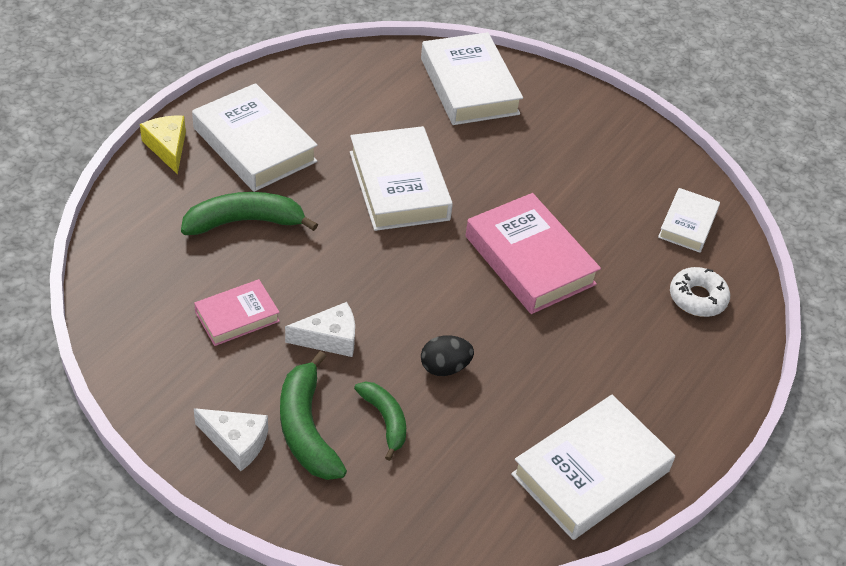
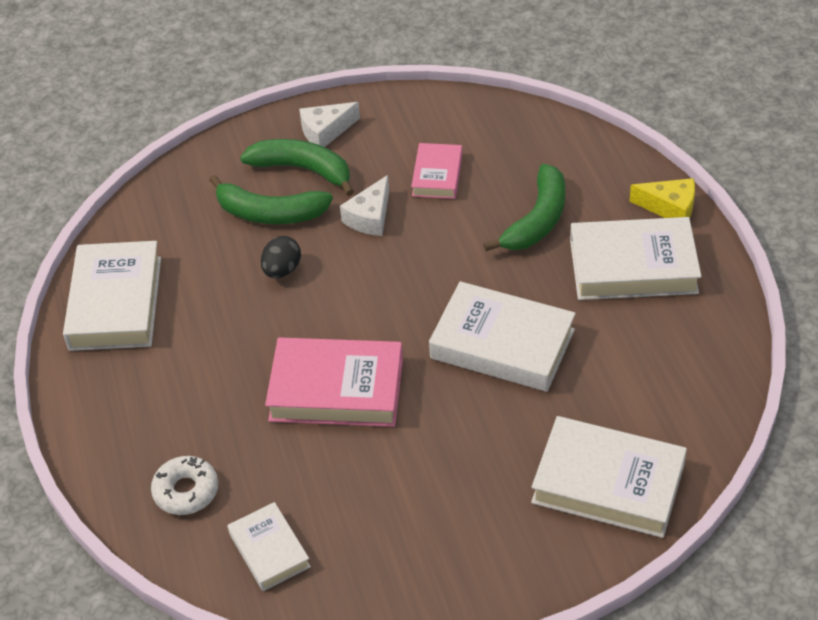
camera: 135 degrees right, 0 degrees up
(385, 420) = (270, 213): green banana -> green banana, size x1.59

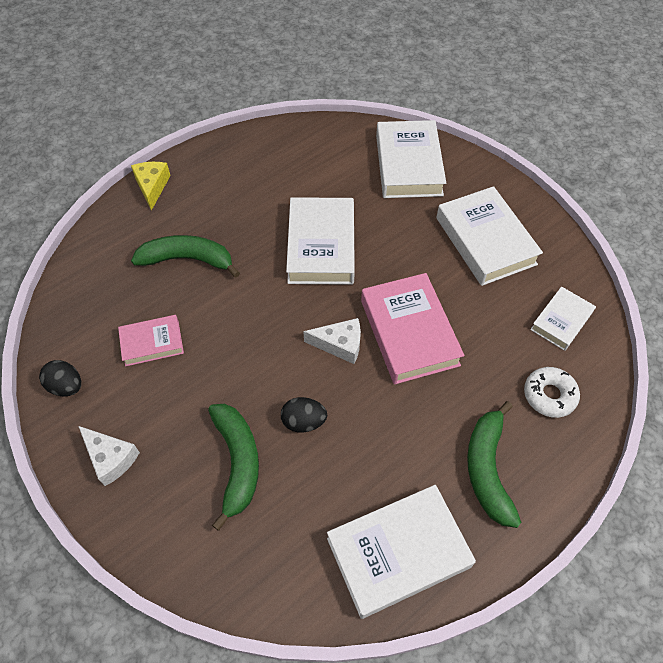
camera: 115 degrees left, 10 degrees up
(303, 170) = (171, 457): green banana -> green banana (488, 469)
(370, 217) = (218, 376): white cheese -> white cheese (340, 344)
(419, 111) = (66, 386): none -> black egg
(633, 266) = (219, 193): white book -> white book (485, 241)

